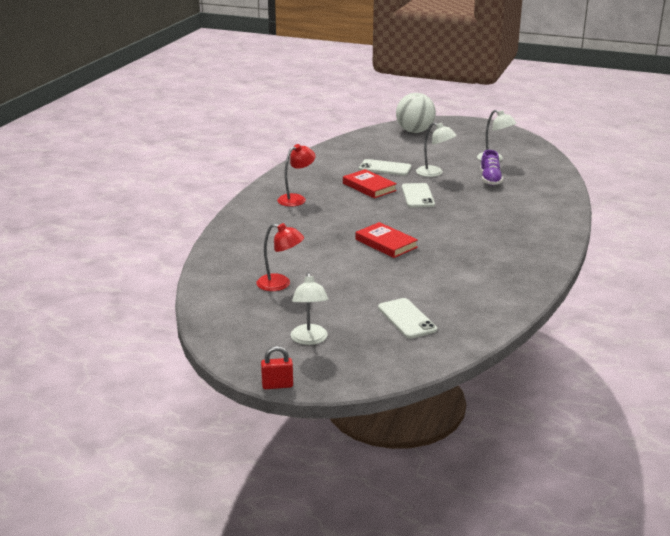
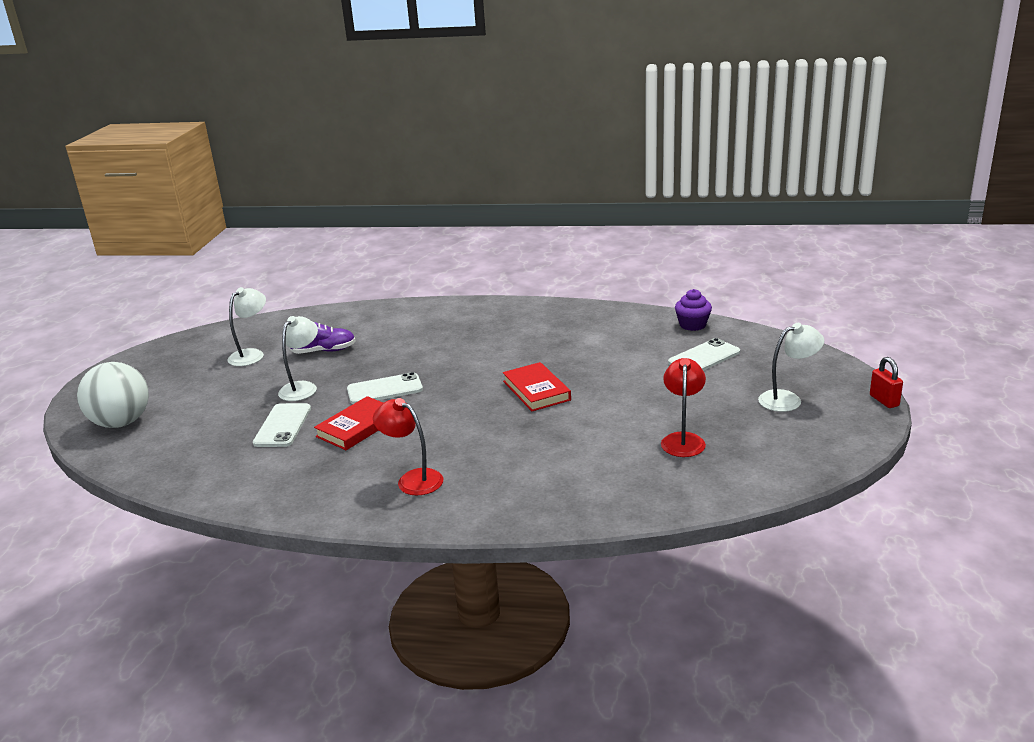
camera: 100 degrees left, 0 degrees up
(386, 243) = (536, 391): red book -> red book turned 60 degrees counterclockwise
(478, 327) = (692, 325): none -> purple cupcake

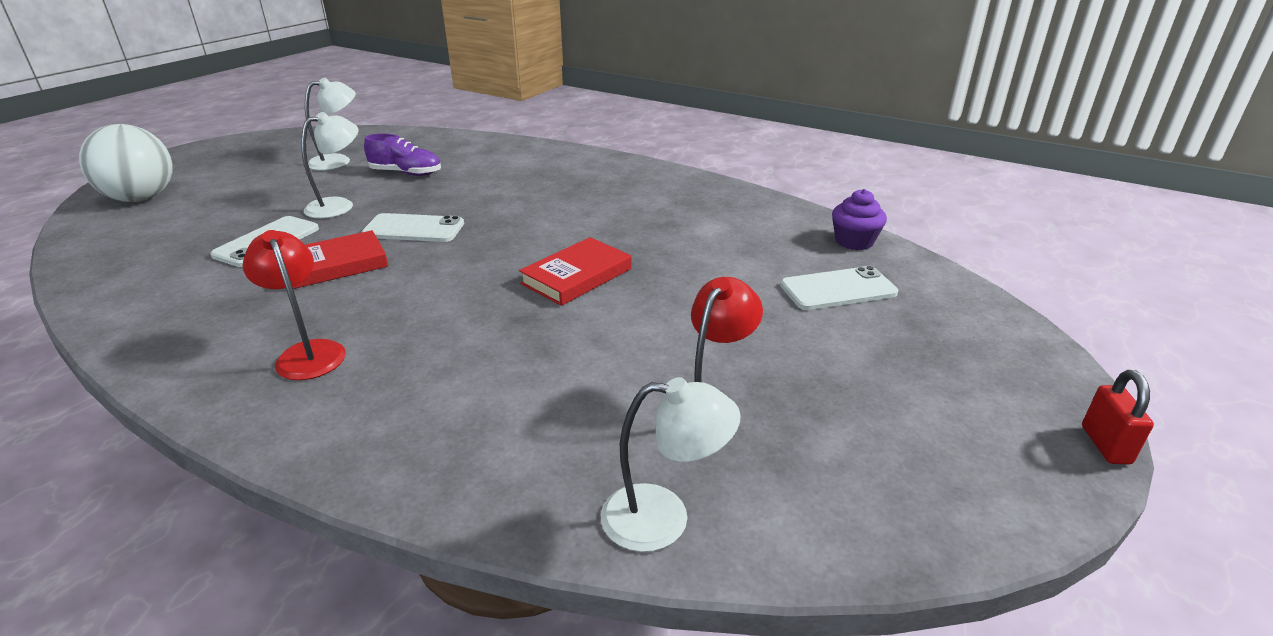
camera: 20 degrees right, 5 degrees up
(536, 391) = (577, 276): red book -> red book turned 45 degrees clockwise
(788, 399) = (927, 391): white lamp -> white lamp (664, 518)

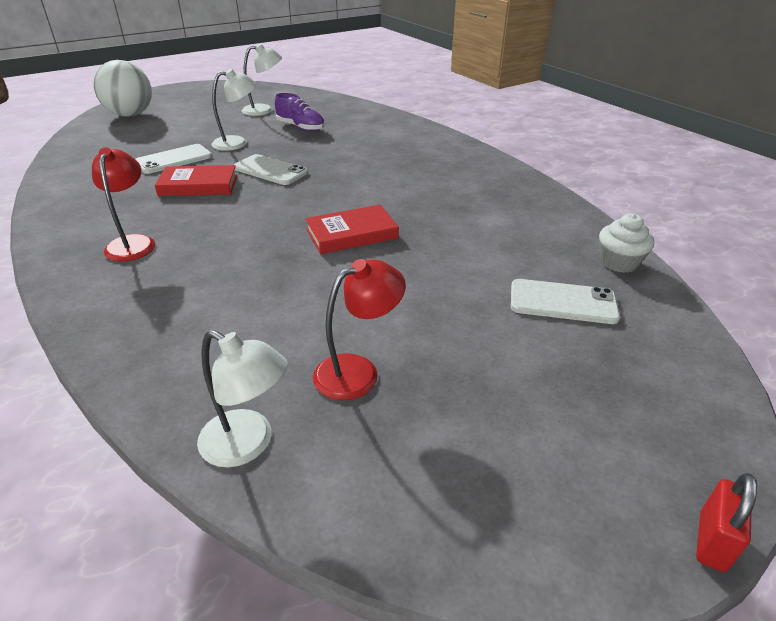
camera: 25 degrees right, 5 degrees up
(854, 241) = (618, 262): purple cupcake -> white cupcake

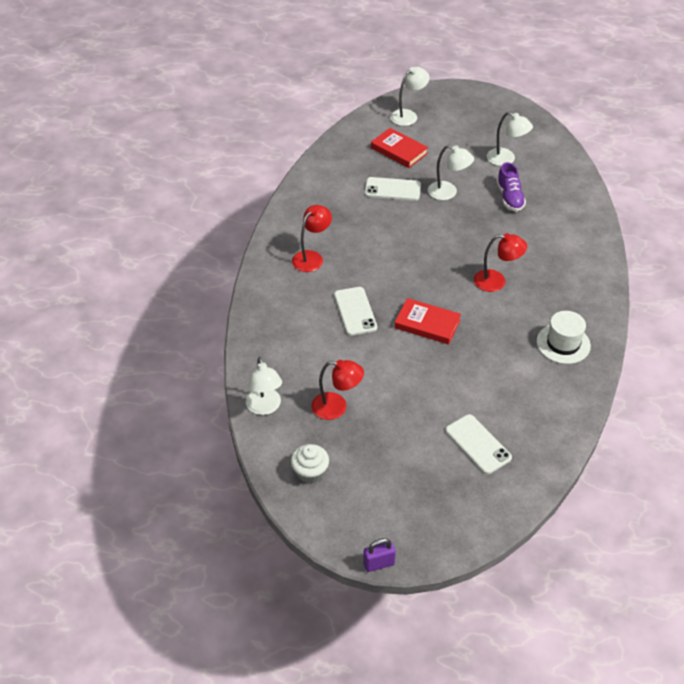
camera: 45 degrees right, 10 degrees up
(130, 115) = (408, 115): white ball -> white lamp
(198, 185) = (384, 226): red book -> red book (399, 150)
(270, 170) = (440, 236): white phone -> white phone (355, 311)
(371, 176) = (496, 281): none -> red lamp
(494, 188) = (563, 343): none -> white hat
(618, 262) = (550, 446): white cupcake -> white cupcake (310, 472)
(711, 541) = (378, 564): red padlock -> purple padlock

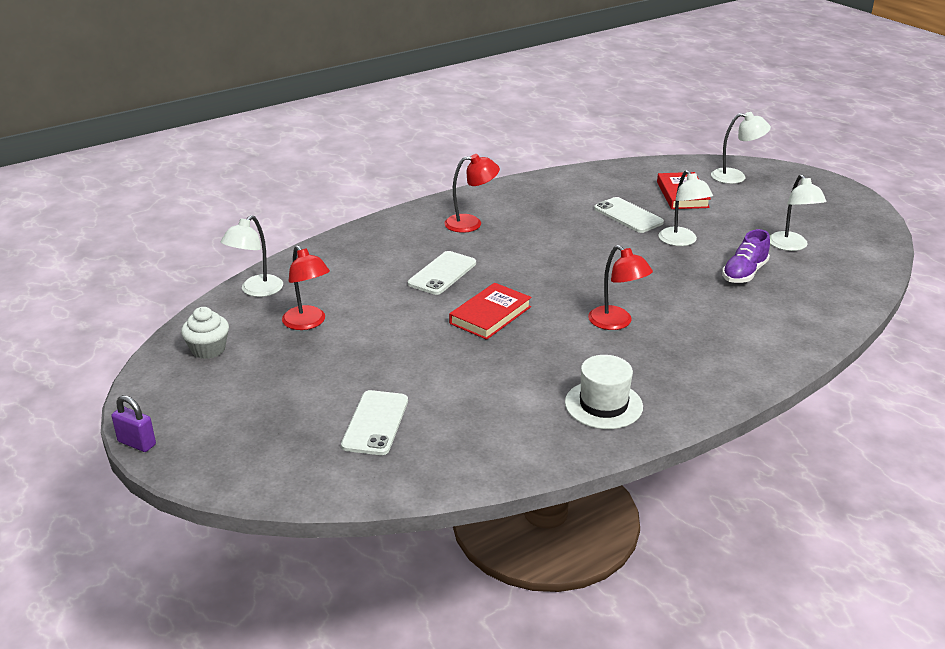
camera: 45 degrees right, 15 degrees down
(427, 324) = (490, 315): red book -> red book turned 60 degrees clockwise

